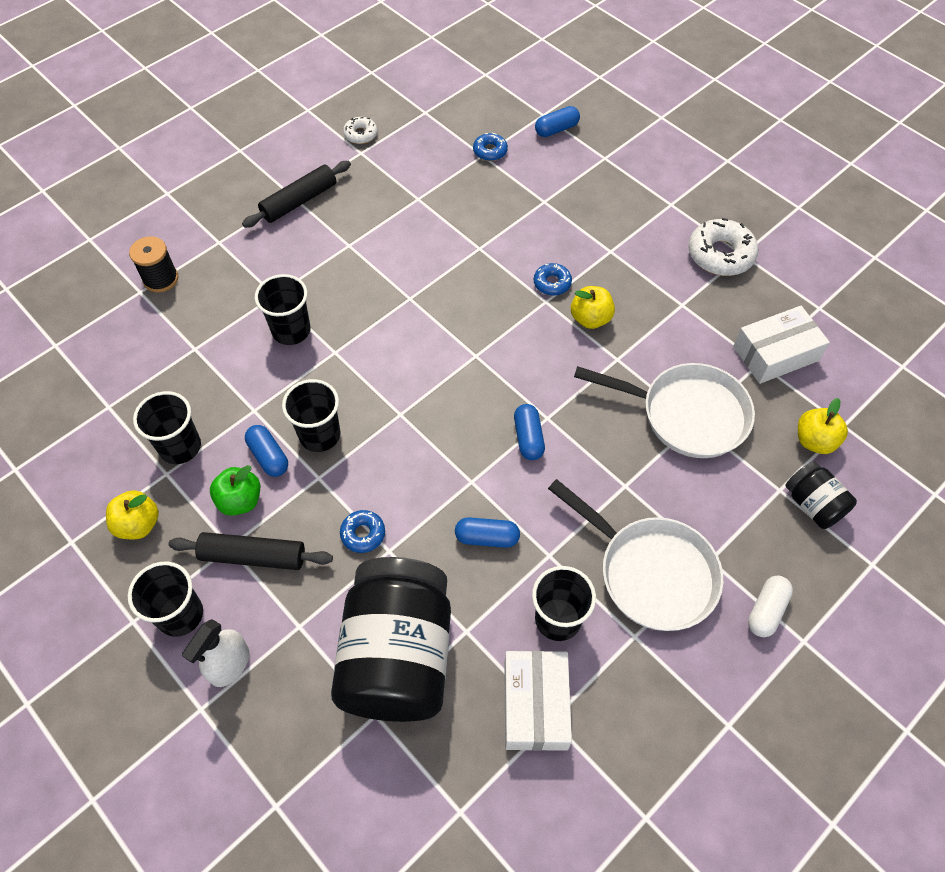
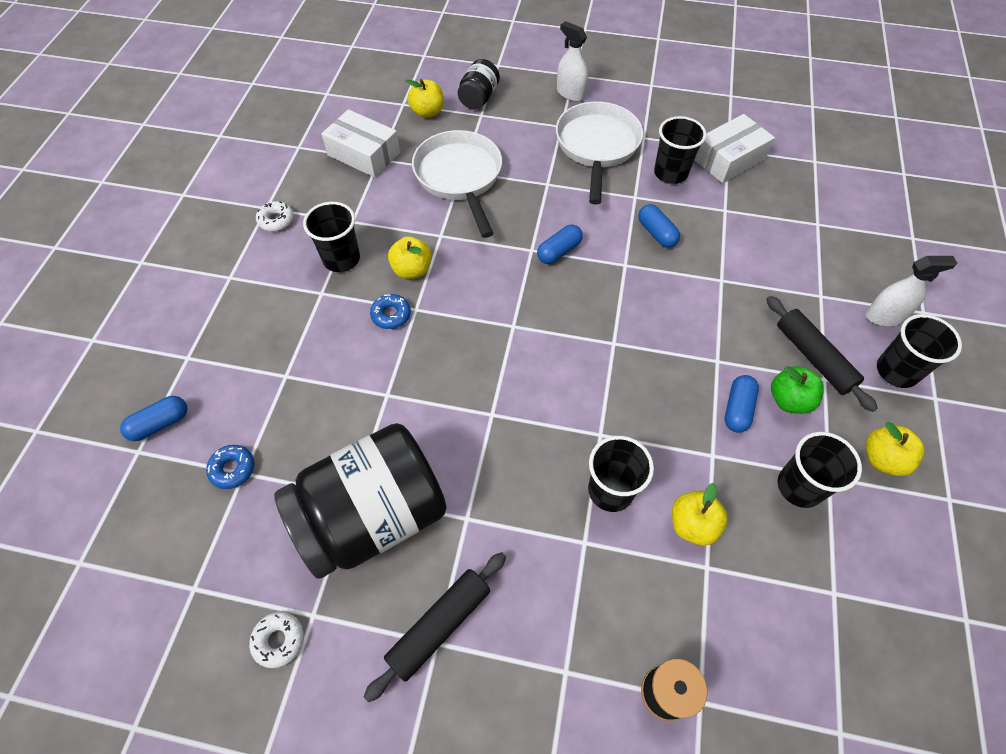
camera: 125 degrees left, 0 degrees up
(225, 360) = (692, 524): none -> yellow apple
(299, 201) = (440, 626): black rolling pin -> black rolling pin turned 60 degrees counterclockwise
(320, 435) = (684, 386): black cup -> black cup (341, 259)
(363, 534) = (727, 302): blue donut -> none
(397, 656) = (777, 233): black jar -> black jar (373, 516)
(556, 129) = (160, 424): blue capsule -> blue capsule turned 60 degrees counterclockwise
(720, 254) = (276, 220): white donut -> white donut, size x0.55
(766, 610) = (570, 93): white capsule -> white spray bottle

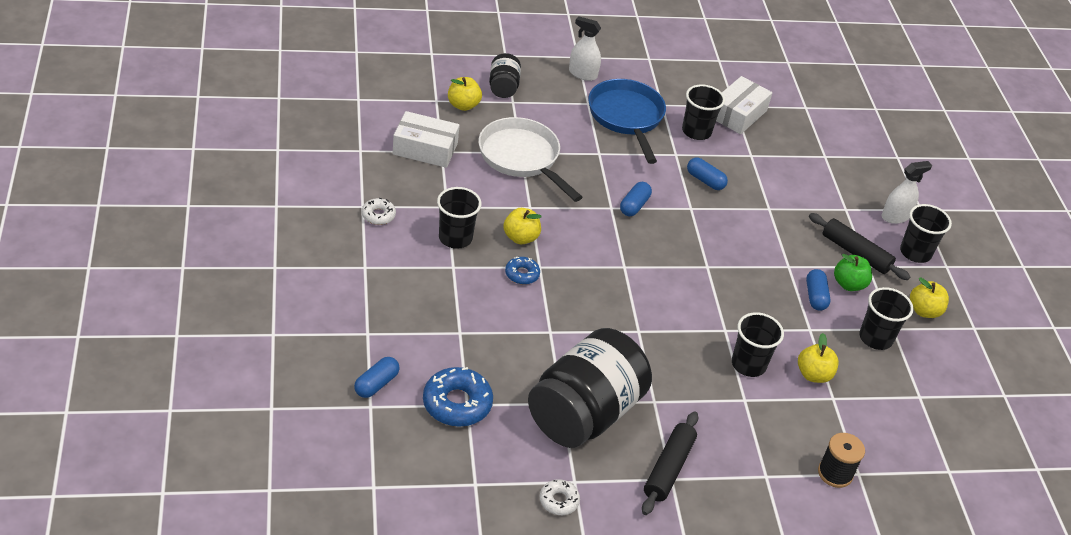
camera: 25 degrees left, 15 degrees down
(233, 469) = (457, 403): blue donut -> blue donut, size x1.81
(597, 147) = (626, 117): white pan -> blue pan

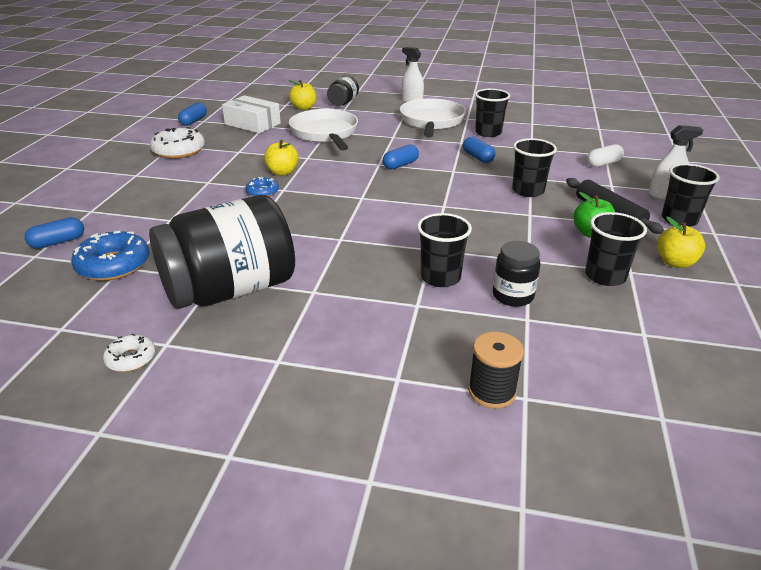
camera: 25 degrees right, 10 degrees down
(378, 215) = (179, 150): white donut -> white donut, size x1.81
(455, 238) = (227, 167): black cup -> black cup (528, 191)
(626, 117) = (431, 122): blue pan -> white pan
(668, 469) = (282, 351): black rolling pin -> none
(738, 114) = (532, 127): white box -> none
(813, 374) = (513, 296): yellow apple -> black jar
(815, 296) = (548, 237): blue capsule -> blue capsule (193, 121)
(828, 173) = (603, 164): none -> white capsule

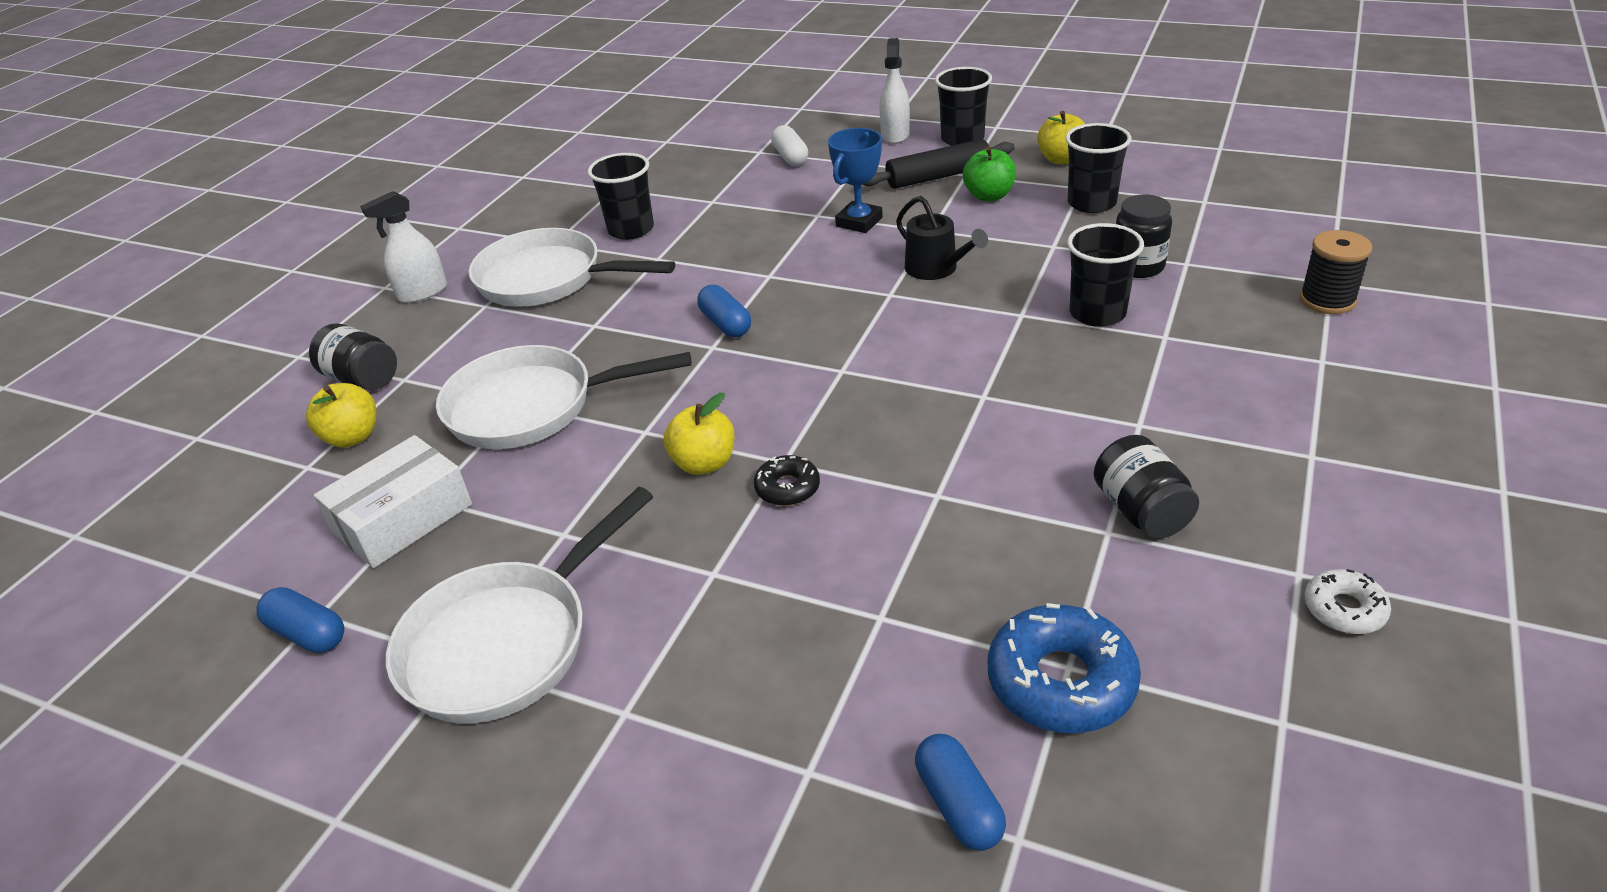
camera: 75 degrees left, 5 degrees up
(179, 150) = (506, 642): white donut -> white pan
(230, 290) = (1141, 511): black jar -> black jar, size x0.46
(262, 192) = (787, 488): blue donut -> black donut
(478, 157) = (727, 249): blue capsule -> none
(479, 218) = (936, 269): none -> black watering can
(528, 191) = (859, 222): black cup -> blue trophy

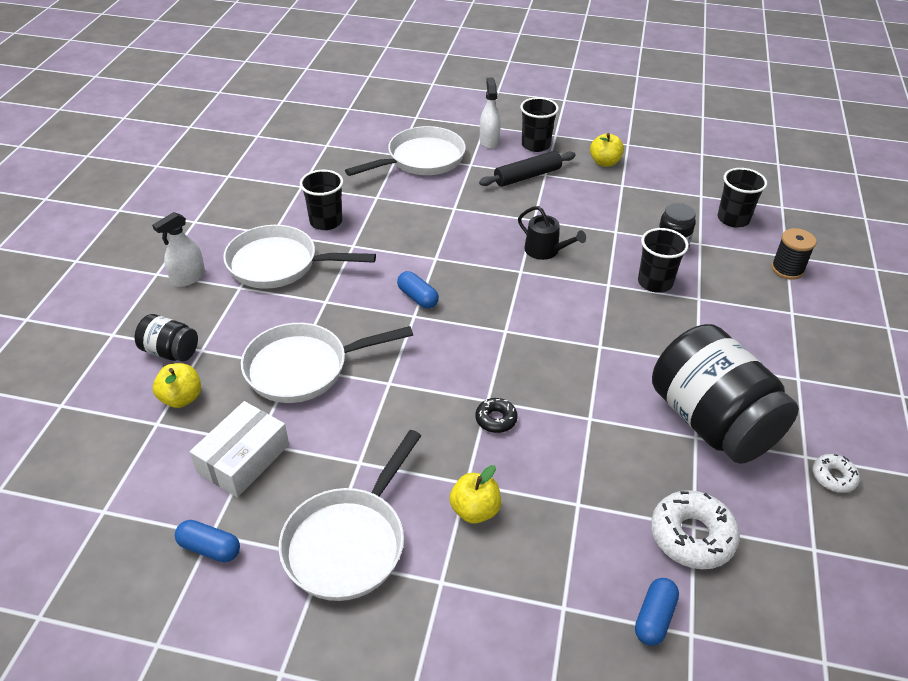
camera: 15 degrees left, 5 degrees up
(704, 463) = (436, 405): yellow apple -> yellow apple (475, 510)
(790, 157) = (421, 159): white capsule -> white pan
(859, 222) = (484, 214): blue trophy -> none
(958, 805) = (654, 618): blue capsule -> blue capsule turned 60 degrees clockwise
(989, 196) = (565, 192): green apple -> none
(1061, 681) = (692, 536): blue donut -> white donut
(1091, 203) = (632, 198): black cup -> black cup (733, 219)
(1141, 511) = (711, 422): black jar -> black jar, size x2.17

